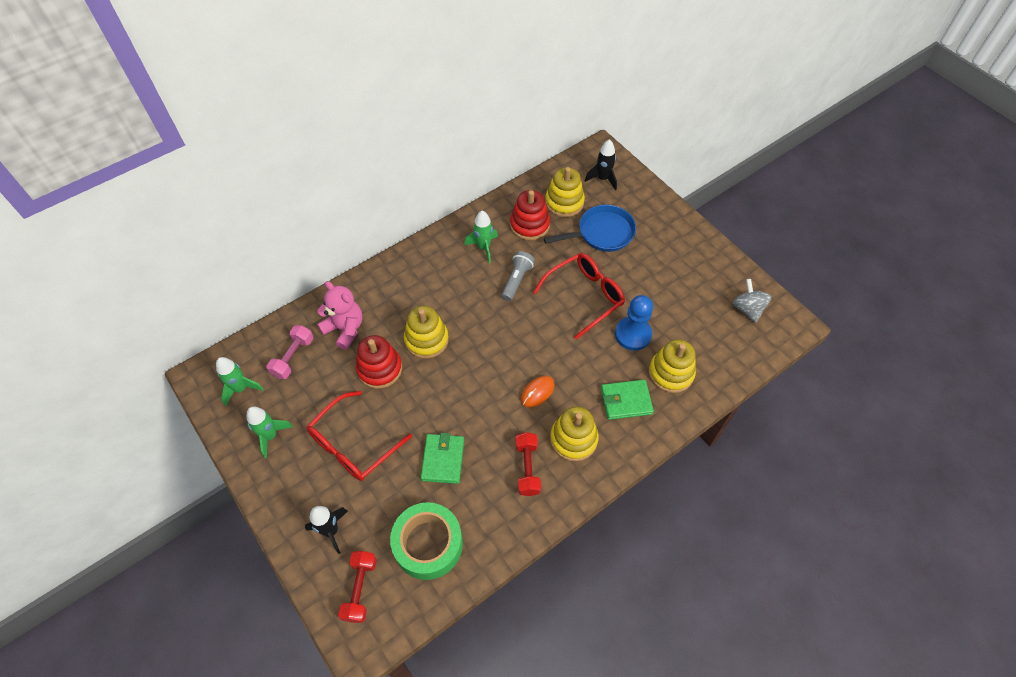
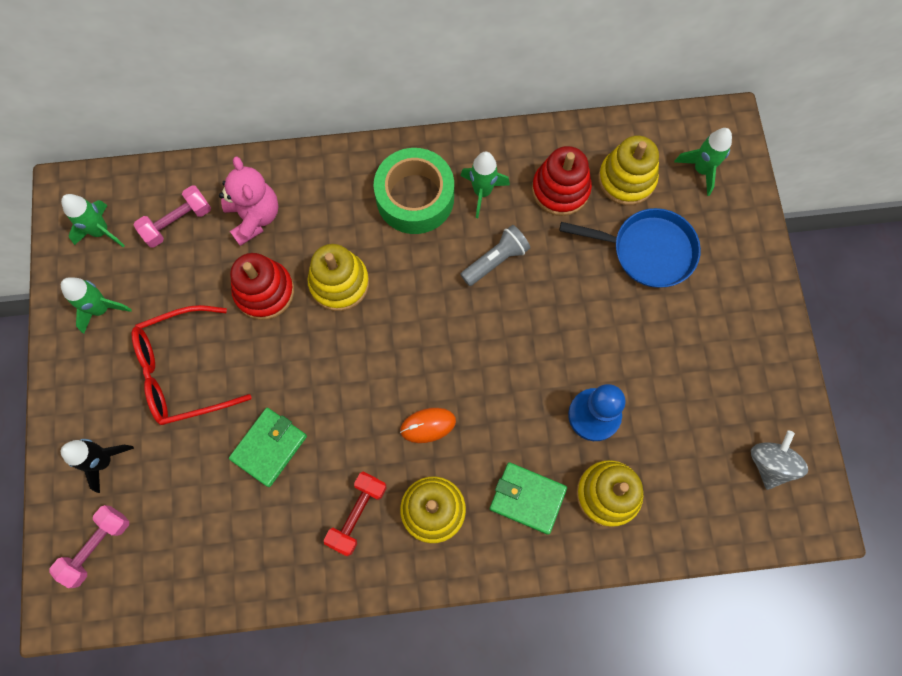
camera: 30 degrees right, 15 degrees up
(360, 589) = (97, 546): red dumbbell -> pink dumbbell
(428, 544) = (195, 539): green tape -> green tape (415, 197)
(585, 296) = (567, 329): red glasses -> none
(603, 179) = (701, 170): black rocket -> green rocket

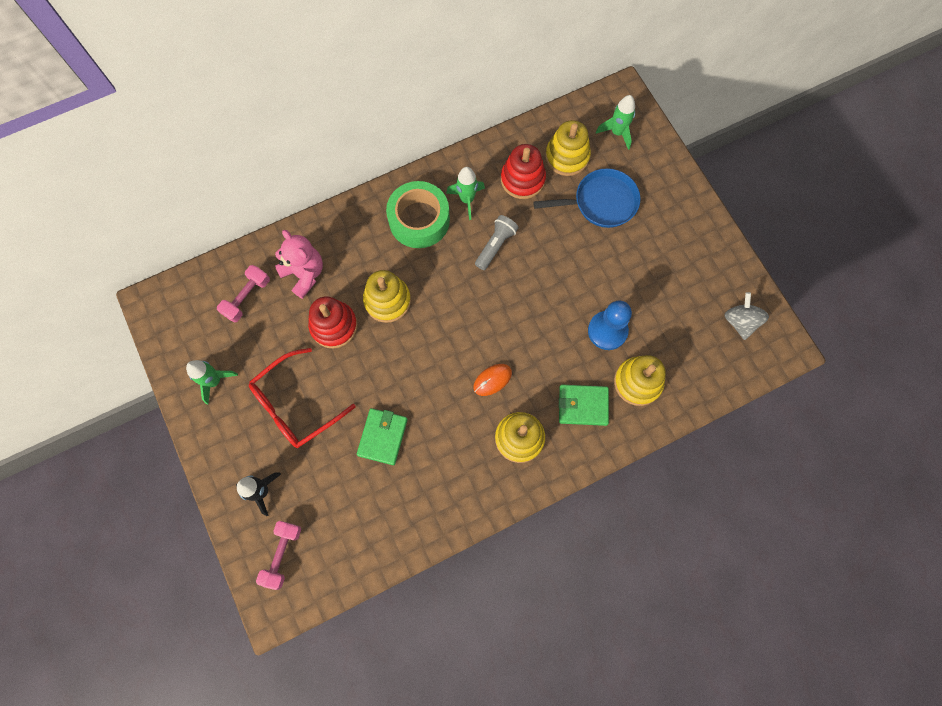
camera: 20 degrees left, 0 degrees up
(101, 231) = (190, 324): green rocket -> none
(357, 514) = (466, 461): red dumbbell -> none

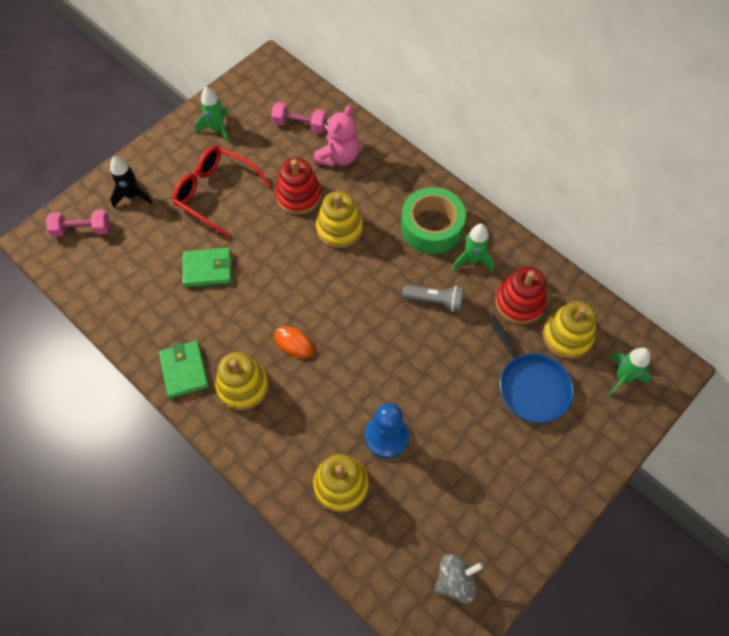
camera: 70 degrees right, 10 degrees down
(583, 405) = (296, 436): green wallet -> green wallet (184, 370)

